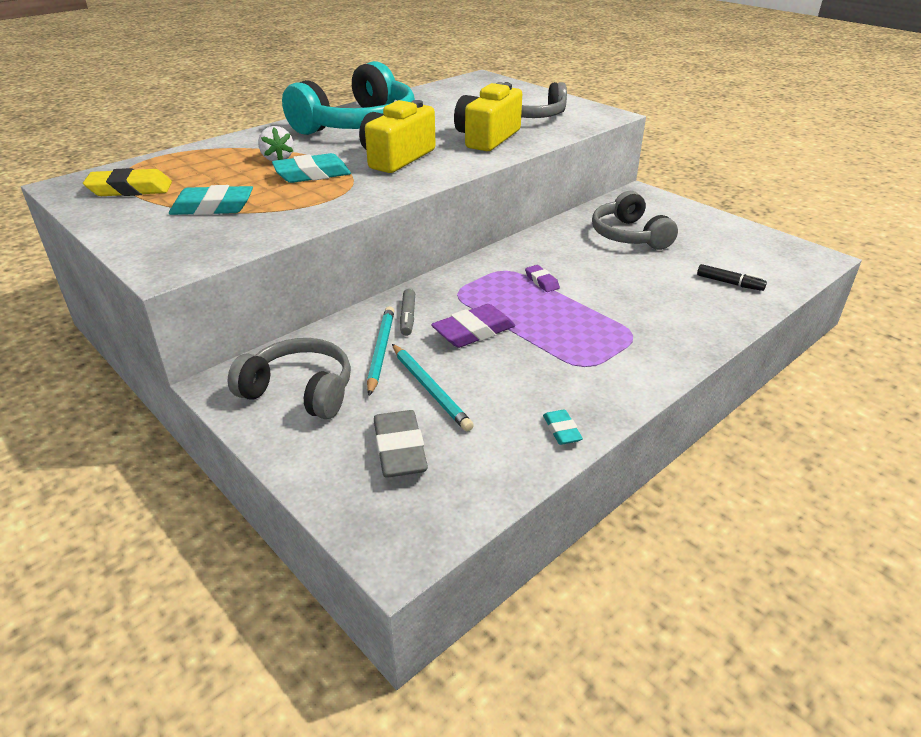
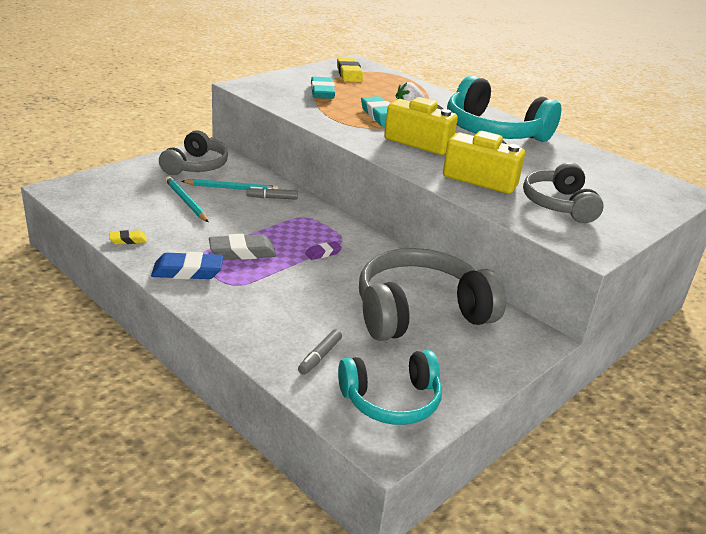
camera: 85 degrees right, 5 degrees down
(399, 449) = (132, 191): grey eraser -> grey eraser (242, 252)
(430, 389) = (186, 201): turquoise pencil -> turquoise pencil turned 90 degrees clockwise
(473, 332) = (250, 219): purple eraser -> none
(561, 430) = (128, 240): turquoise eraser -> yellow eraser
(620, 370) = (187, 271): none -> blue eraser
(629, 235) = (420, 312): grey headphones -> grey headphones, size x1.59
(729, 283) = (319, 357): black marker -> grey marker
(764, 253) = (391, 400): none -> turquoise headphones

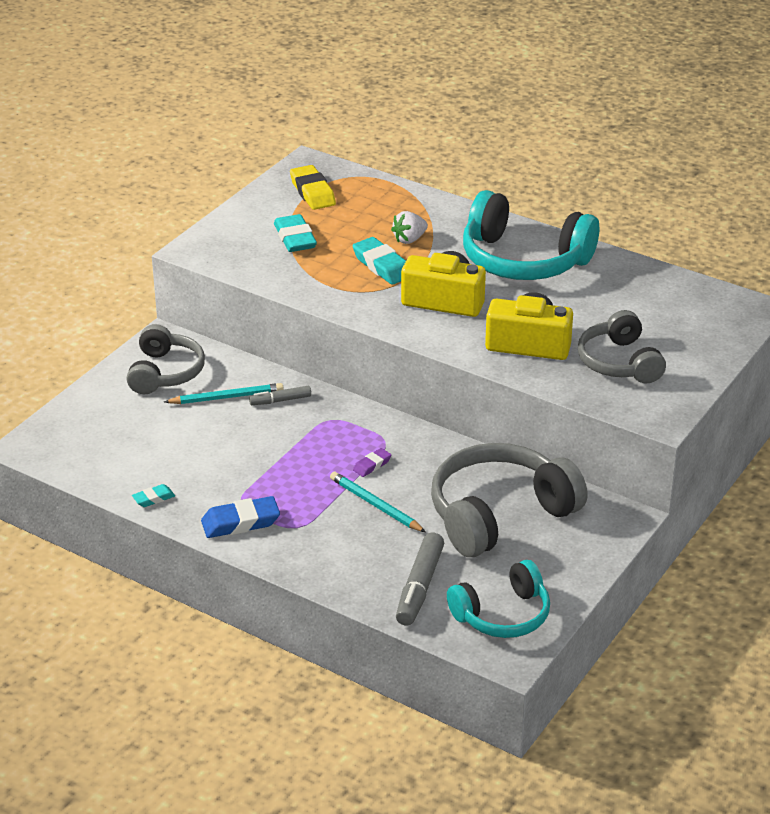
camera: 10 degrees left, 5 degrees up
(128, 240) = (153, 498): yellow eraser -> turquoise eraser
(186, 201) = (185, 430): turquoise pencil -> turquoise pencil (375, 505)
(242, 252) = (285, 484): grey eraser -> none
(319, 357) = (419, 587): grey marker -> grey marker, size x1.74

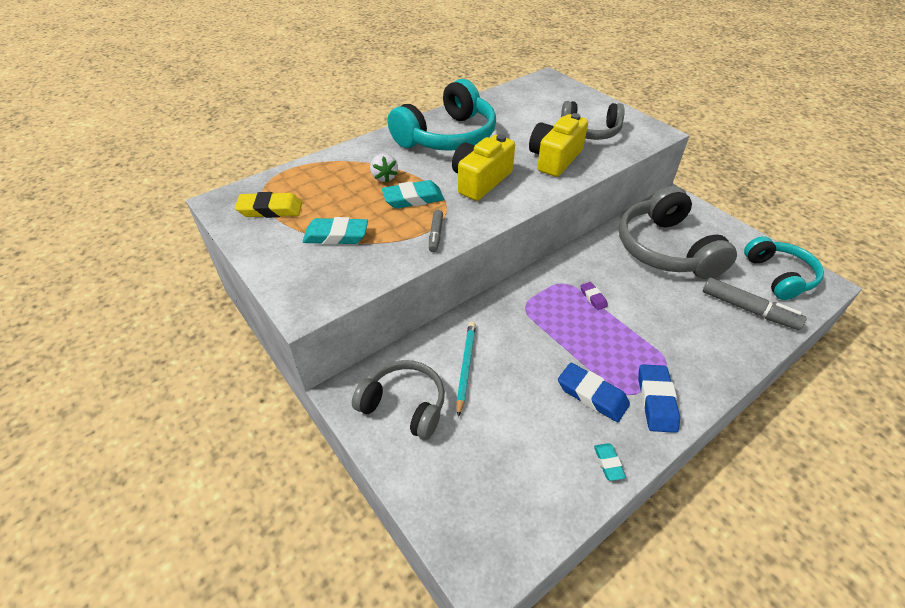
camera: 70 degrees left, 10 degrees up
(228, 480) = (592, 395): none -> blue eraser
(280, 400) = (486, 331): grey marker -> grey marker (435, 234)
(375, 505) = (644, 308): turquoise pencil -> none

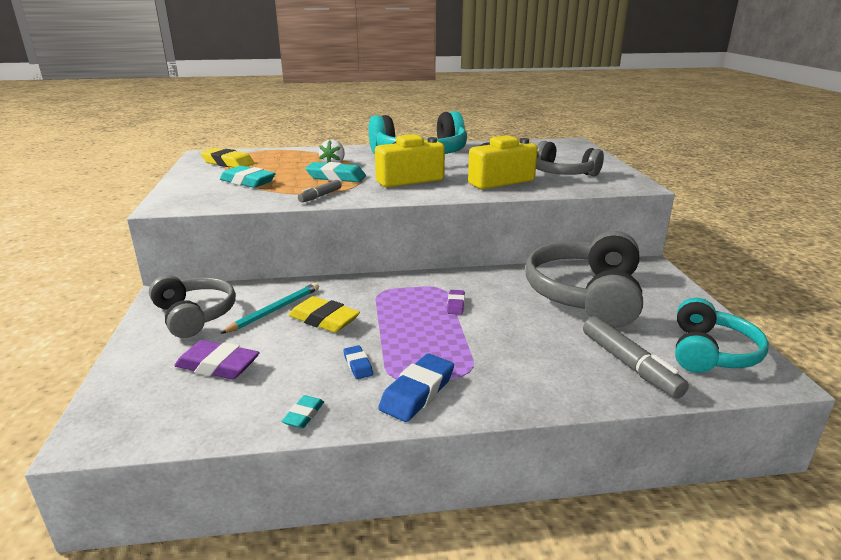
camera: 30 degrees right, 20 degrees down
(492, 450) = (218, 366): none -> purple eraser
(516, 359) = (324, 320): none -> yellow eraser
(592, 395) = (358, 365): blue eraser -> blue eraser, size x0.55

